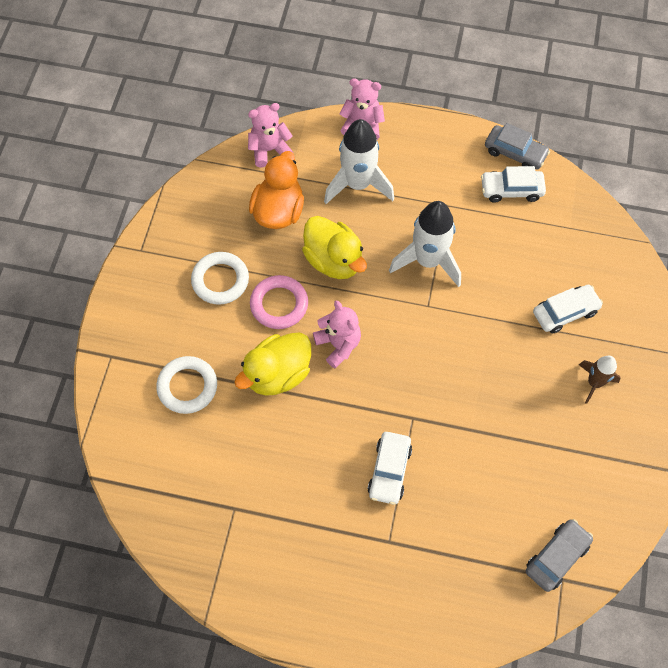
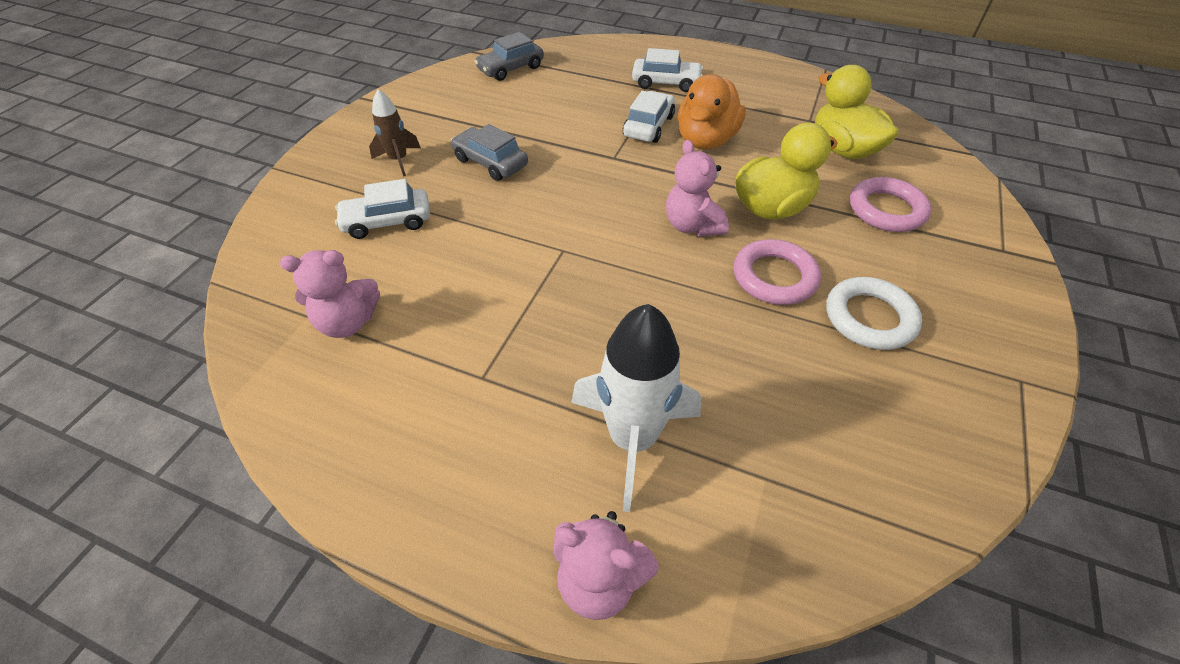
camera: 170 degrees left, 15 degrees down
(187, 387) = (886, 210): white ring -> pink ring
(269, 150) = (813, 548): pink teddy bear -> pink teddy bear (347, 322)
(278, 211) = (784, 411): orange duck -> orange duck (706, 140)
(334, 260) = (689, 321): yellow duck -> yellow duck (843, 149)
(428, 261) = (544, 301): white rocket -> none
(511, 190) = (361, 386): white car -> white car (666, 83)
(515, 153) = (312, 455): grey car -> grey car (490, 162)

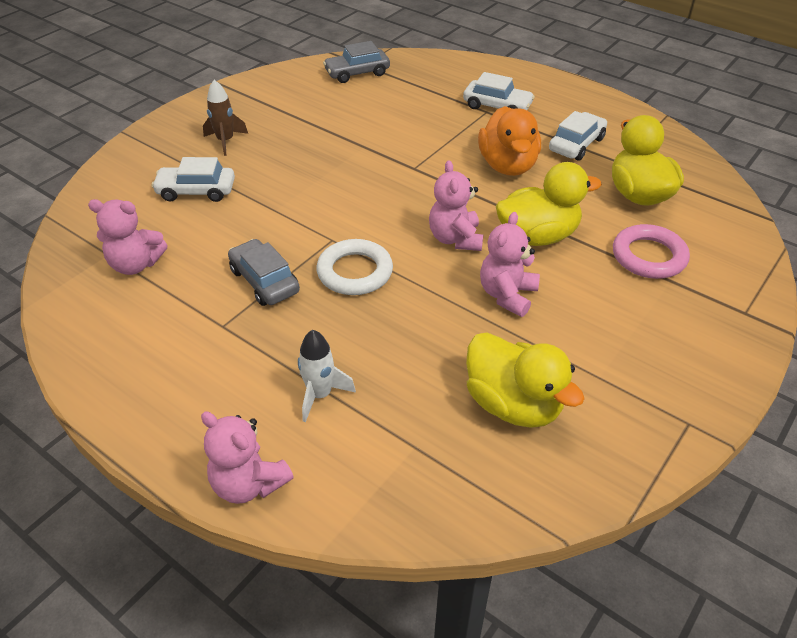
camera: 15 degrees right, 5 degrees down
(490, 162) = (302, 155): grey car -> grey car (264, 281)
(632, 439) = (320, 395): white rocket -> white rocket, size x0.56
(648, 126) = (460, 144): white car -> white car (576, 144)
(706, 140) = (507, 165): orange duck -> orange duck turned 45 degrees counterclockwise
(774, 277) = (507, 295): pink ring -> pink teddy bear
(843, 400) = (513, 404): none -> yellow duck
(869, 318) = (576, 345): white ring -> white ring (355, 272)

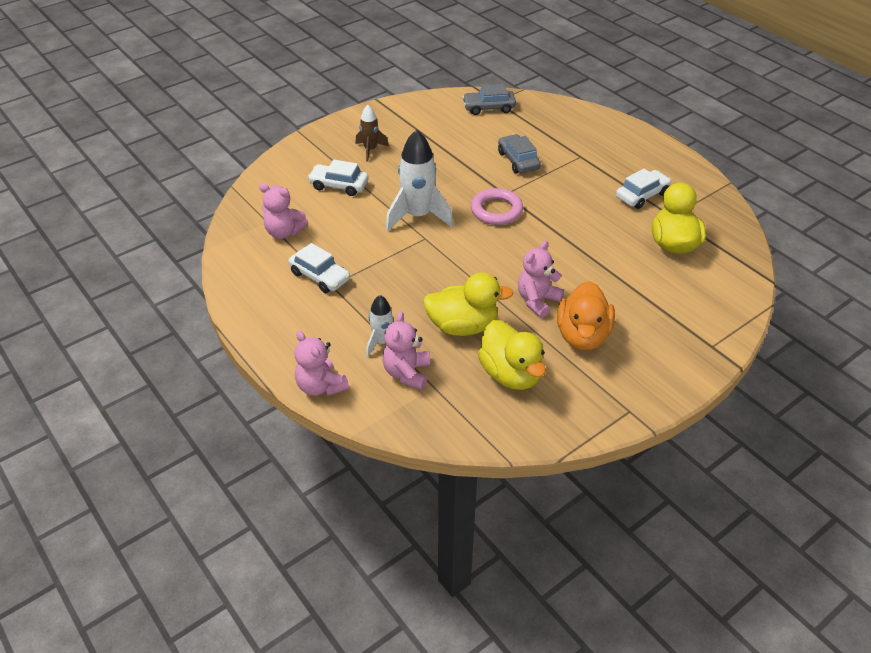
camera: 15 degrees right, 0 degrees up
(264, 281) = (368, 259): grey car -> grey car (518, 160)
(313, 213) = (418, 216): none -> white rocket
(355, 272) = (433, 264): white ring -> none
(455, 239) = (515, 253): pink teddy bear -> pink teddy bear (407, 373)
(497, 106) = (591, 153): white car -> white car (320, 276)
(507, 165) = (579, 204): orange duck -> orange duck (582, 335)
(537, 236) = (578, 262): yellow duck -> yellow duck (463, 326)
(649, 256) = (658, 292): pink ring -> pink ring (496, 210)

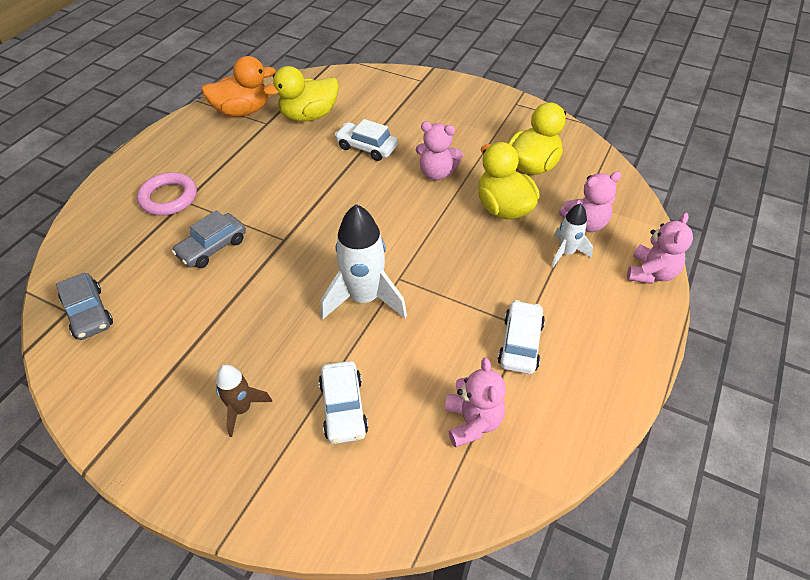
camera: 115 degrees left, 5 degrees up
(496, 210) = (318, 237): pink ring -> pink ring (168, 198)
(582, 335) = (459, 139): orange duck -> orange duck (242, 111)
(642, 195) = (241, 145): white car -> white car (366, 147)

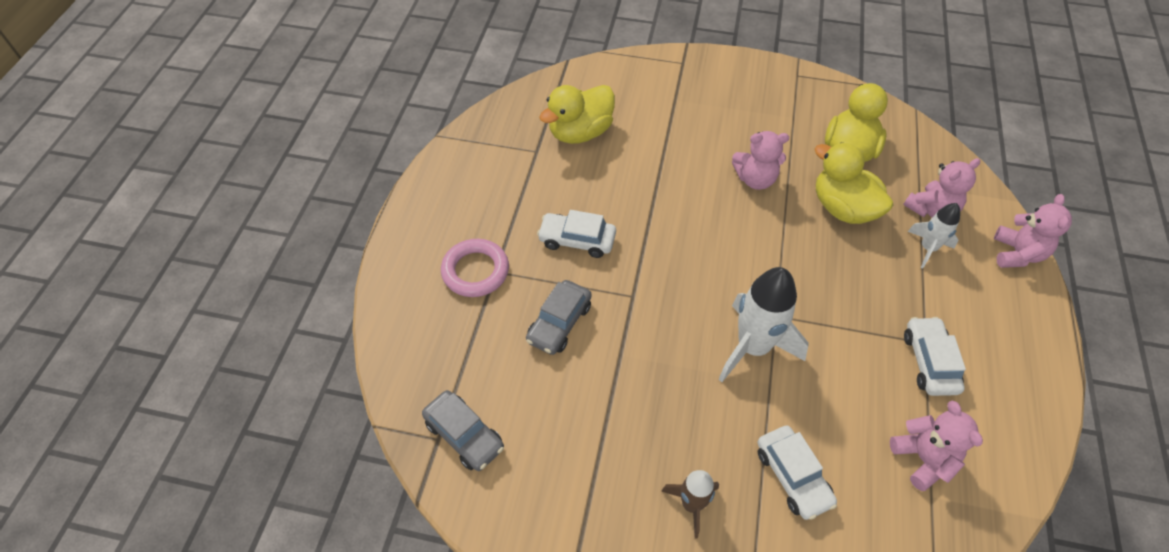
camera: 15 degrees left, 5 degrees up
(242, 111) = (500, 140): orange duck -> none
(366, 147) = (665, 161): white car -> white car (577, 240)

